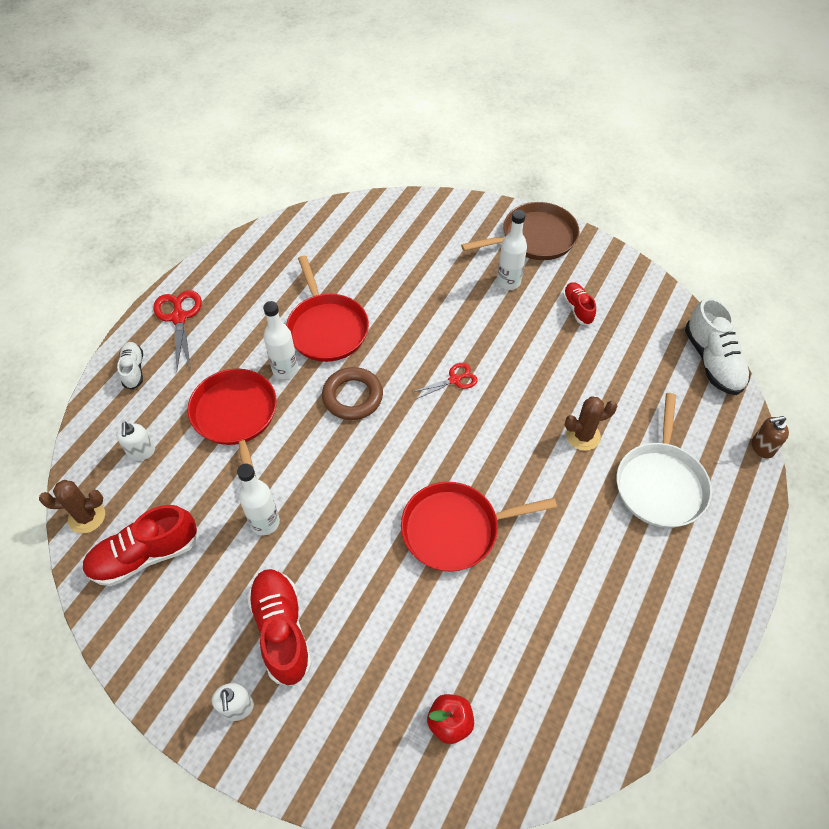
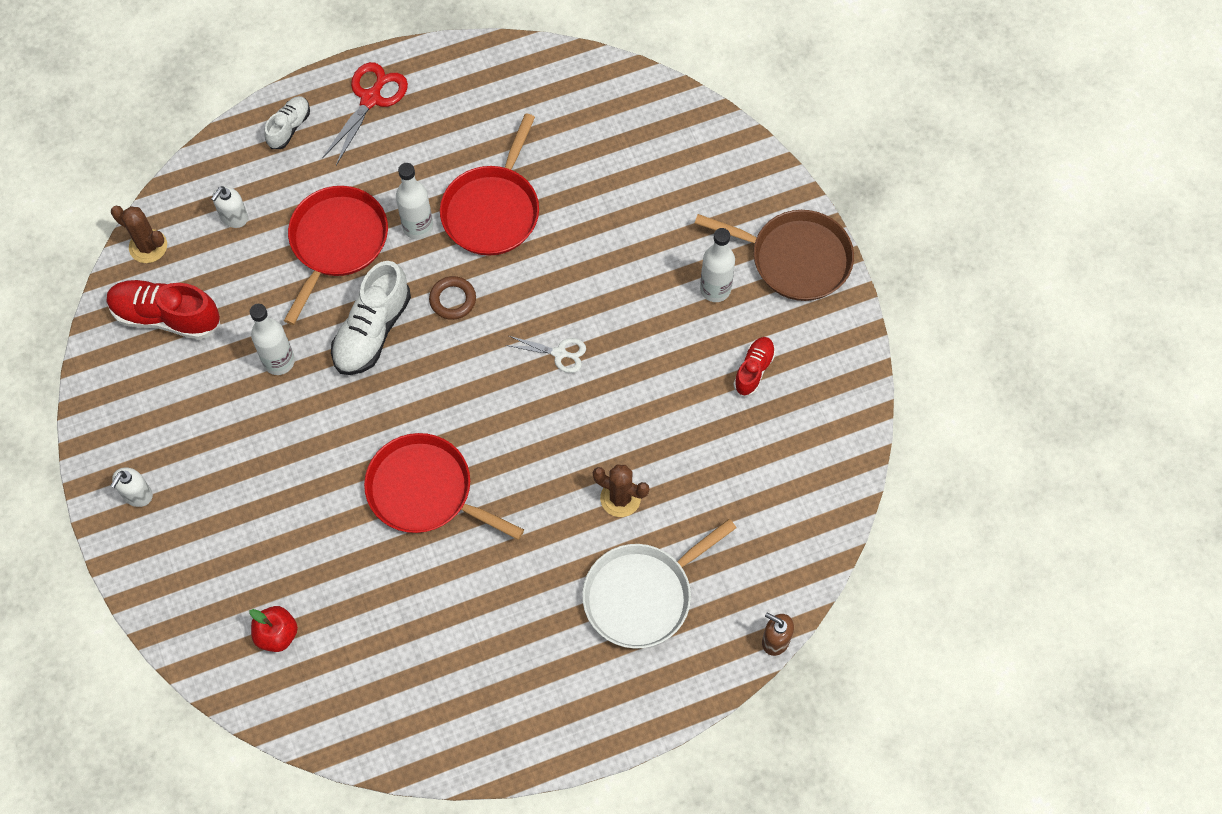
camera: 40 degrees right, 10 degrees up
(281, 630) = (217, 462): red shoe -> none
(352, 396) = (453, 300): brown ring -> brown ring, size x0.66
(455, 380) = (559, 353): red scissors -> white scissors
(712, 361) = (827, 525): white shoe -> white shoe (372, 331)

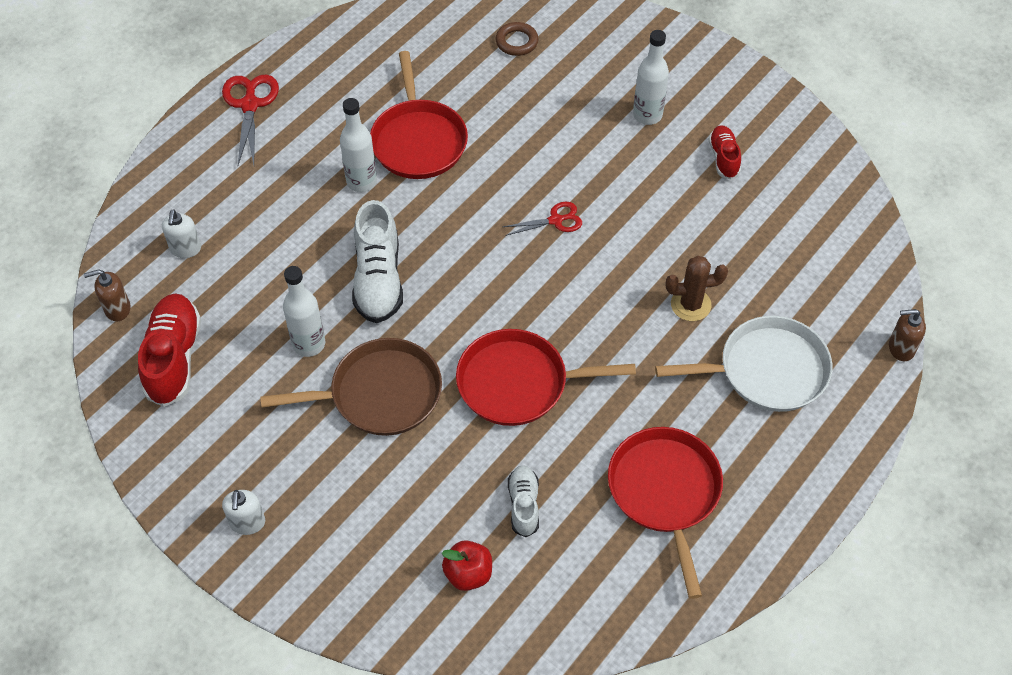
camera: 30 degrees left, 10 degrees down
(148, 246) = (117, 309): brown cactus -> brown soap dispenser
(166, 316) = (174, 358): red shoe -> red shoe turned 105 degrees clockwise
(289, 127) = (189, 157): white shoe -> white shoe (523, 505)
(337, 242) = (296, 225): red pan -> red pan (665, 492)
(453, 300) = (433, 222): brown ring -> brown ring (516, 42)
(559, 353) = (555, 220): white scissors -> red scissors
(642, 595) = (767, 370): white pan -> white pan turned 120 degrees counterclockwise
(795, 258) = (693, 65): brown pan -> brown pan (380, 394)

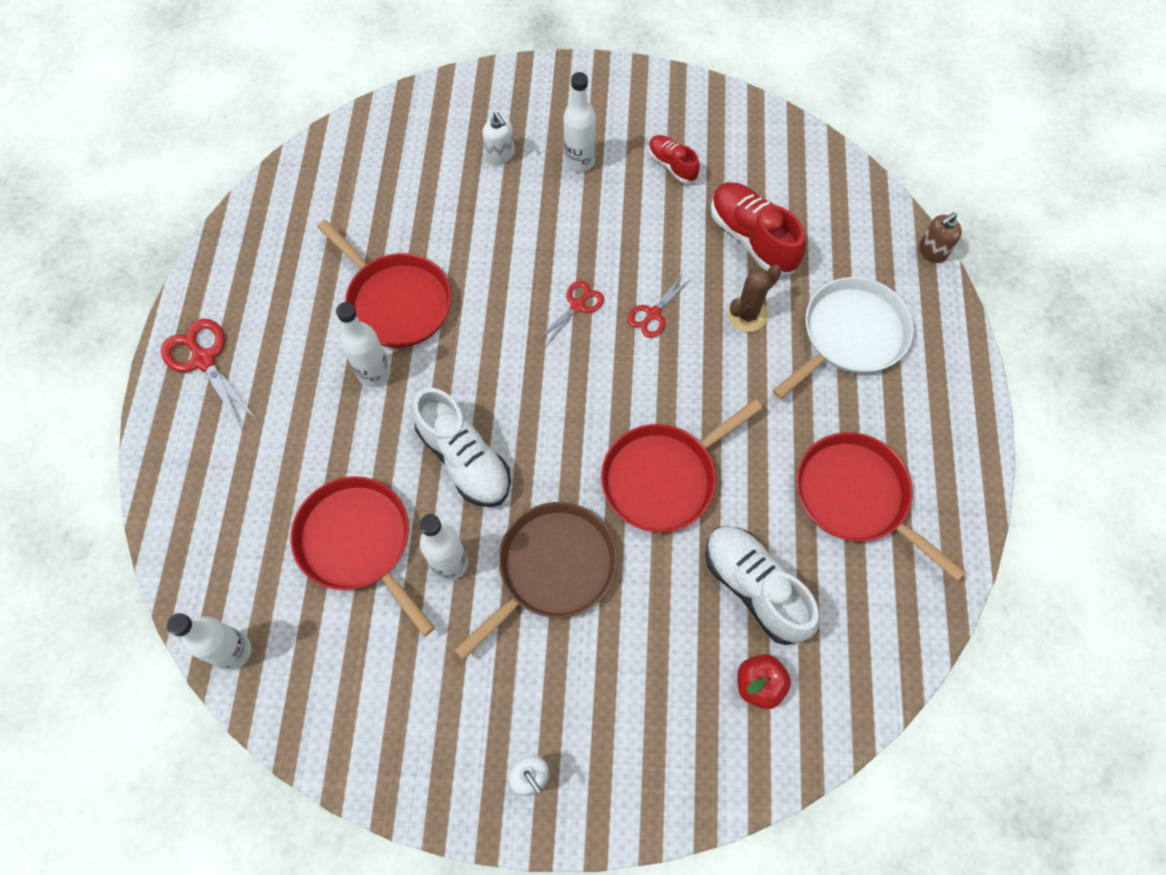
camera: 35 degrees left, 10 degrees up
(117, 309) = (233, 651): brown soap dispenser -> white bottle
(174, 358) = (331, 663): red shoe -> red shoe (752, 238)
(185, 249) = (254, 545): white soap dispenser -> white soap dispenser (500, 155)
(256, 290) = (358, 542): none -> red pan
(516, 42) = (412, 155): brown ring -> none
(523, 505) = (754, 587): white shoe -> white shoe, size x1.76
(611, 260) = (653, 314): none -> red scissors

